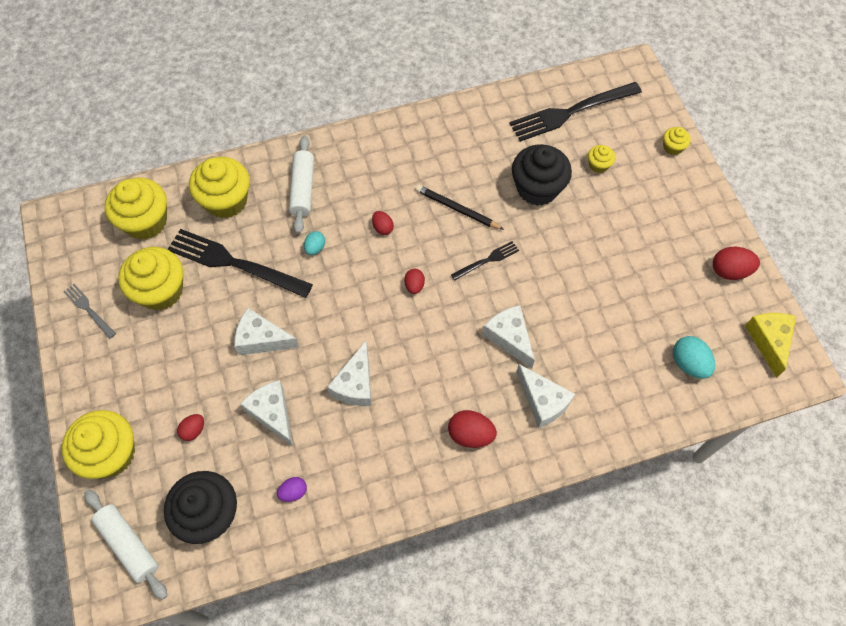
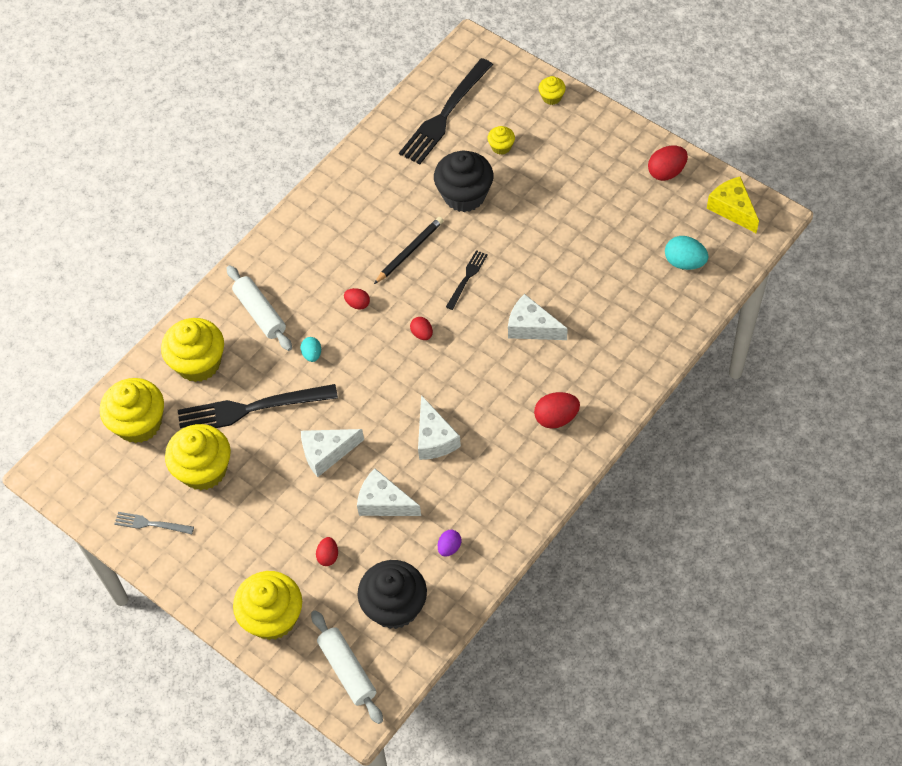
camera: 30 degrees left, 5 degrees down
(129, 545) = (347, 670): white rolling pin -> white rolling pin turned 45 degrees clockwise
(457, 209) = (409, 251): black pencil -> black pencil turned 135 degrees clockwise
(543, 401) = (593, 359): white cheese -> none

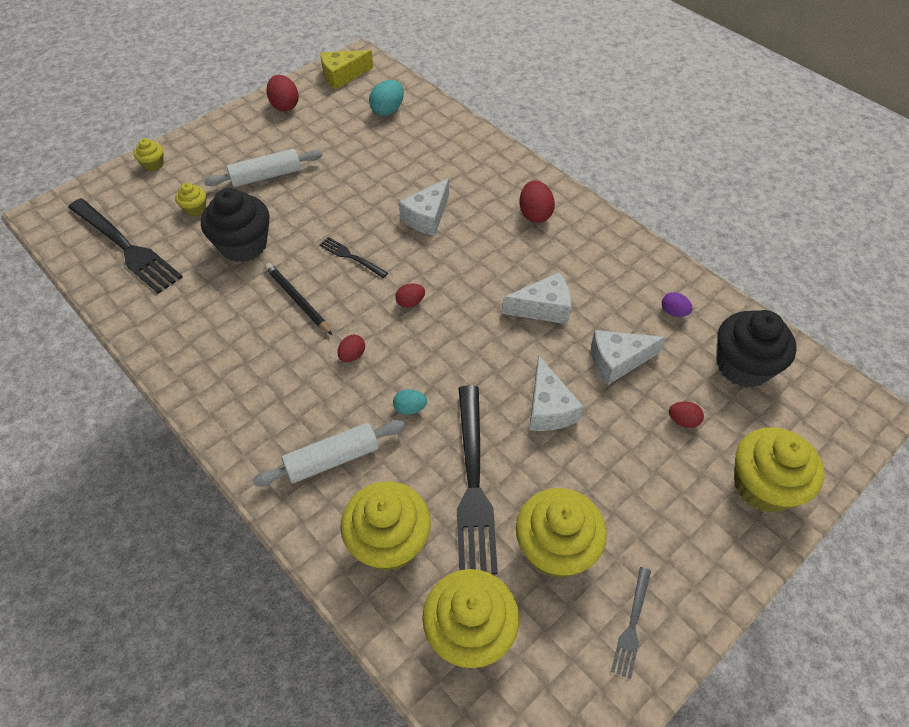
camera: 85 degrees left, 5 degrees down
(347, 670) = (822, 417): white rolling pin -> white rolling pin (266, 176)
(384, 502) = (617, 361): white cheese -> white cheese turned 45 degrees clockwise

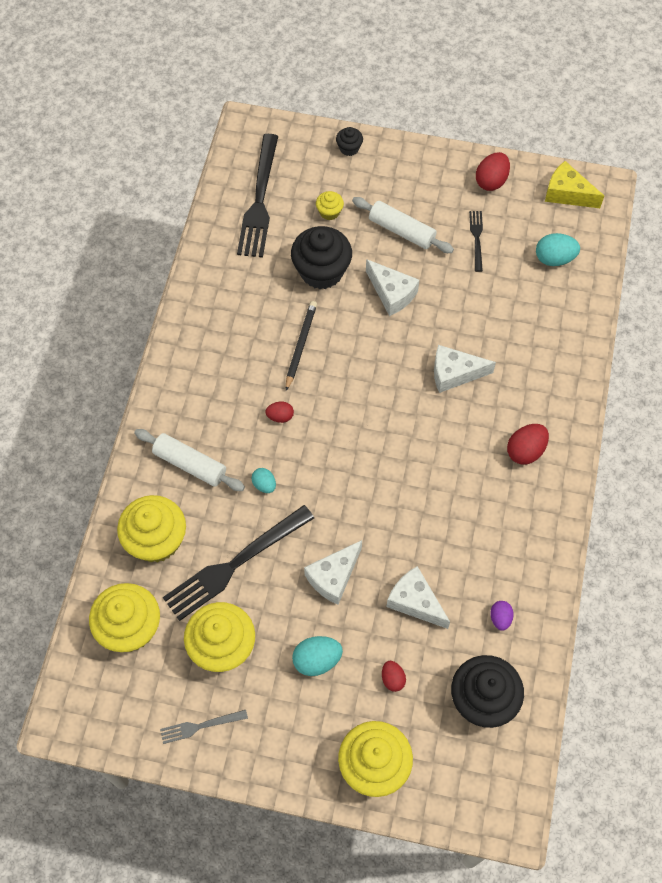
camera: 55 degrees right, 10 degrees up
(153, 164) = (349, 148): yellow cupcake -> black cupcake
(350, 256) = (369, 349): black fork -> black fork (476, 238)
(410, 302) = (357, 421): red egg -> none
(543, 308) = (426, 518): white cheese -> white cheese (392, 293)
(625, 471) = (317, 660): none -> turquoise egg

